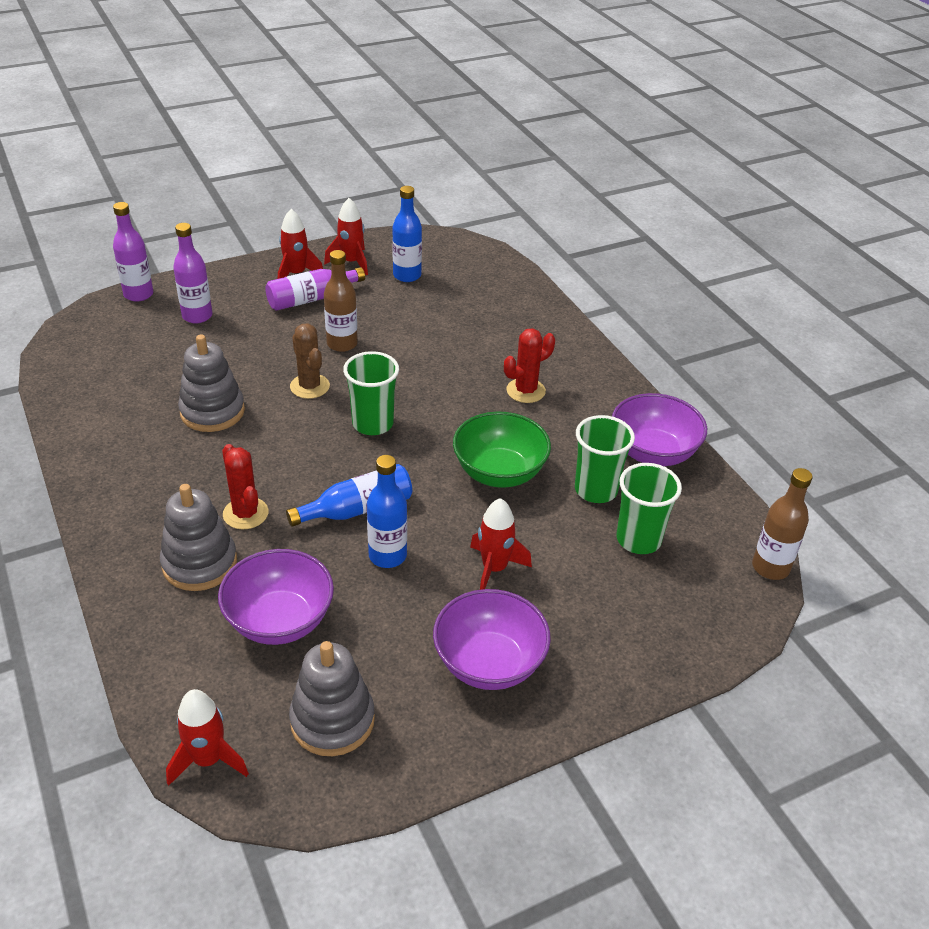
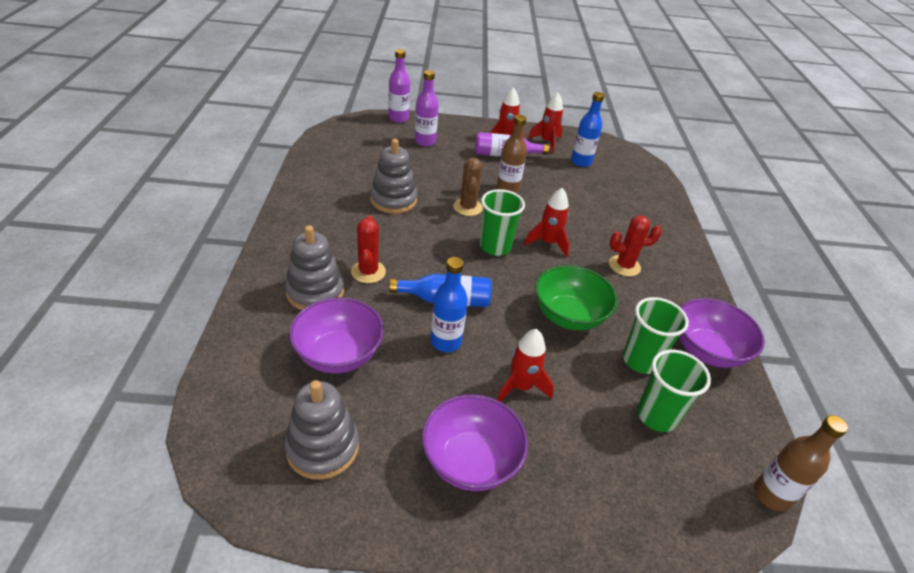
camera: 25 degrees right, 0 degrees up
(208, 760) = (218, 433): red rocket -> red rocket (548, 243)

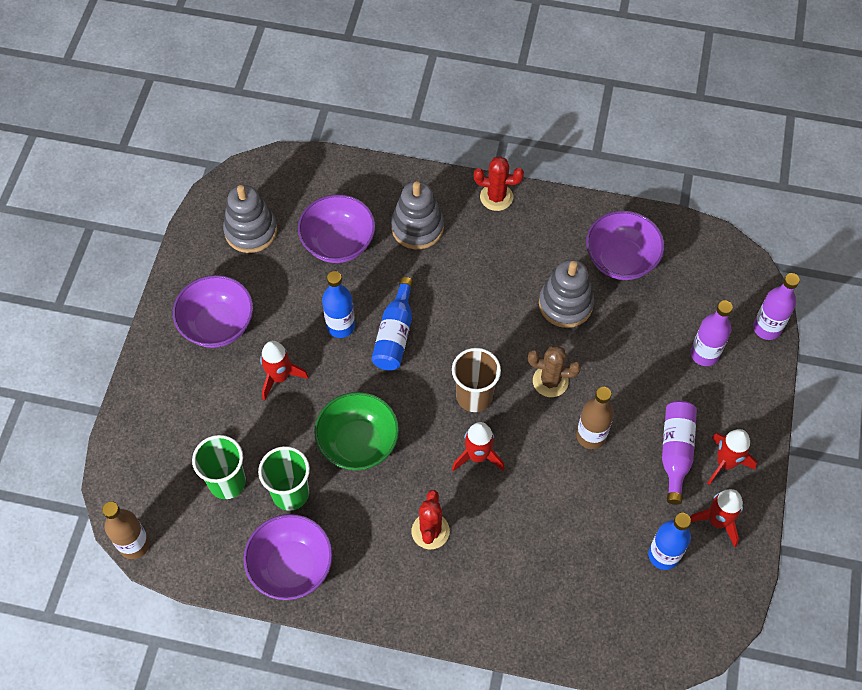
camera: 105 degrees right, 20 degrees up
(346, 173) = (621, 260): none -> purple bowl
(368, 272) = (442, 271): red cactus -> red cactus (496, 197)
(495, 247) = (474, 396): green cup -> brown cup

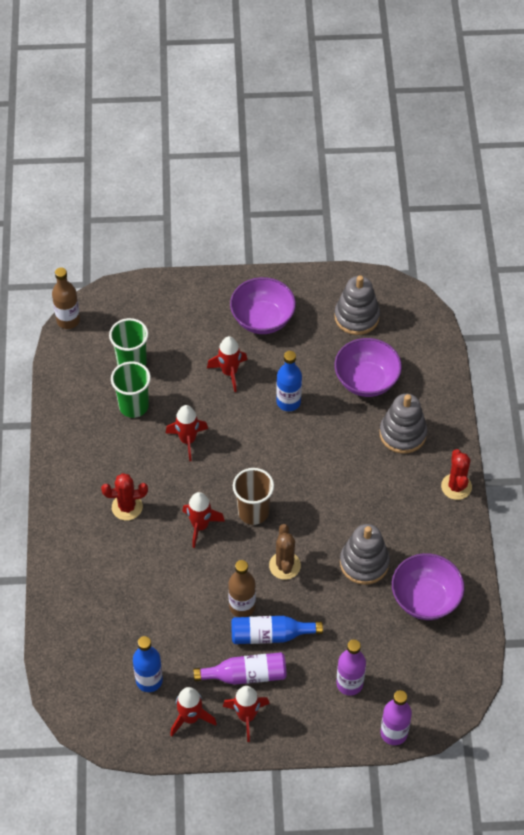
camera: 75 degrees right, 5 degrees down
(291, 567) = (75, 422): purple bowl -> none
(358, 443) = (188, 440): green bowl -> red rocket
(395, 334) = (293, 442): blue bottle -> blue bottle (270, 635)

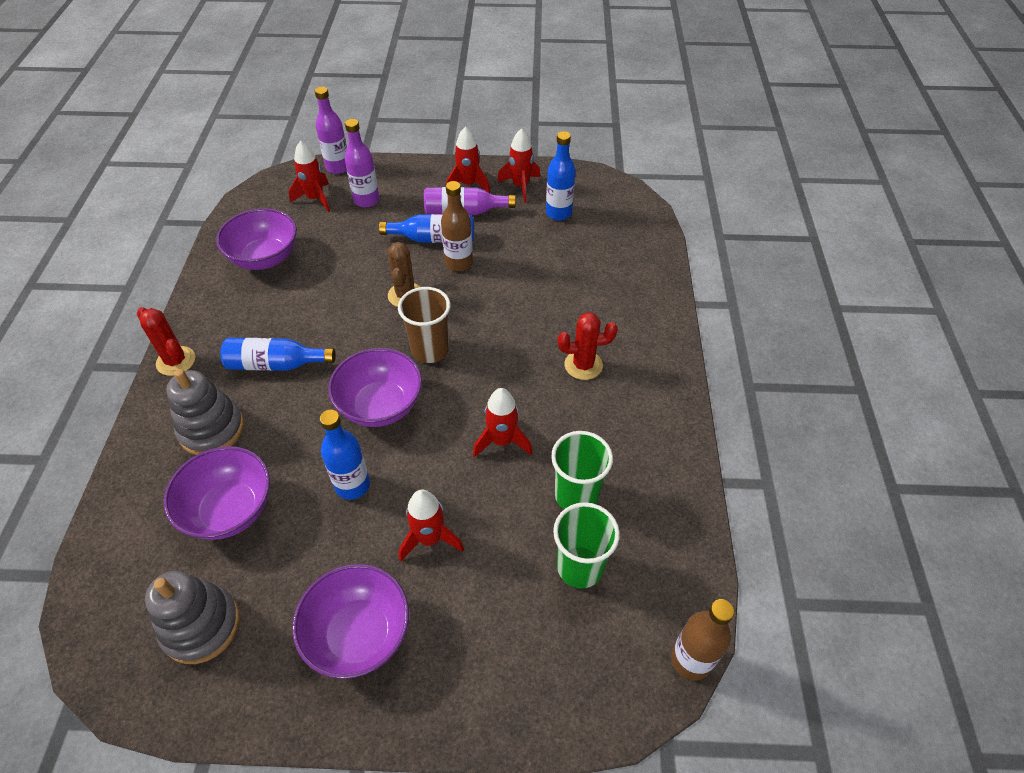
camera: 175 degrees left, 5 degrees down
(200, 526) = (495, 339): red rocket -> red rocket (315, 199)
(283, 461) = (380, 406): none -> purple bowl
(364, 563) = (317, 292): grey stacking toy -> none
(375, 489) = (276, 364): none -> blue bottle
(456, 486) = (176, 361): red cactus -> red cactus turned 45 degrees counterclockwise

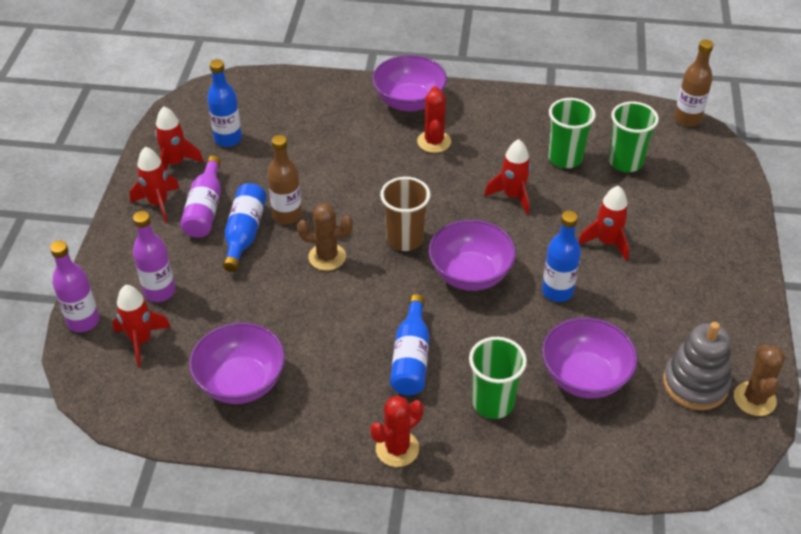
camera: 85 degrees left, 5 degrees down
(166, 696) = (754, 399): none -> brown cactus
(212, 429) = (493, 403): grey stacking toy -> green cup
(358, 634) = (690, 283): purple bowl -> purple bowl (409, 102)

